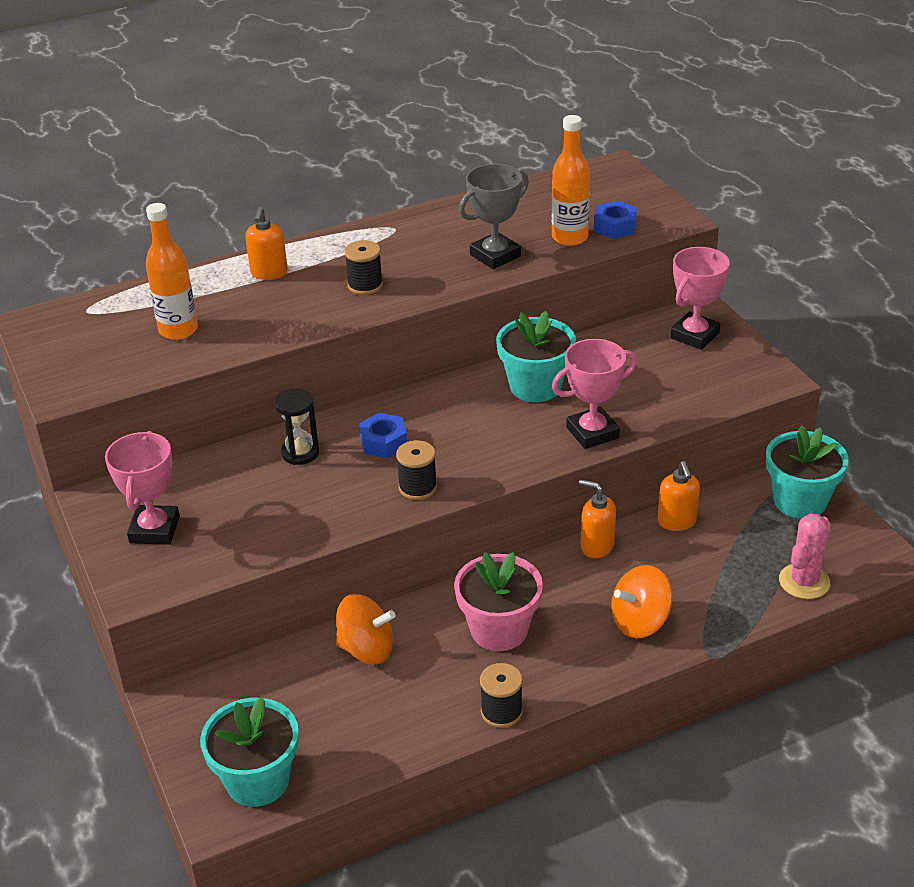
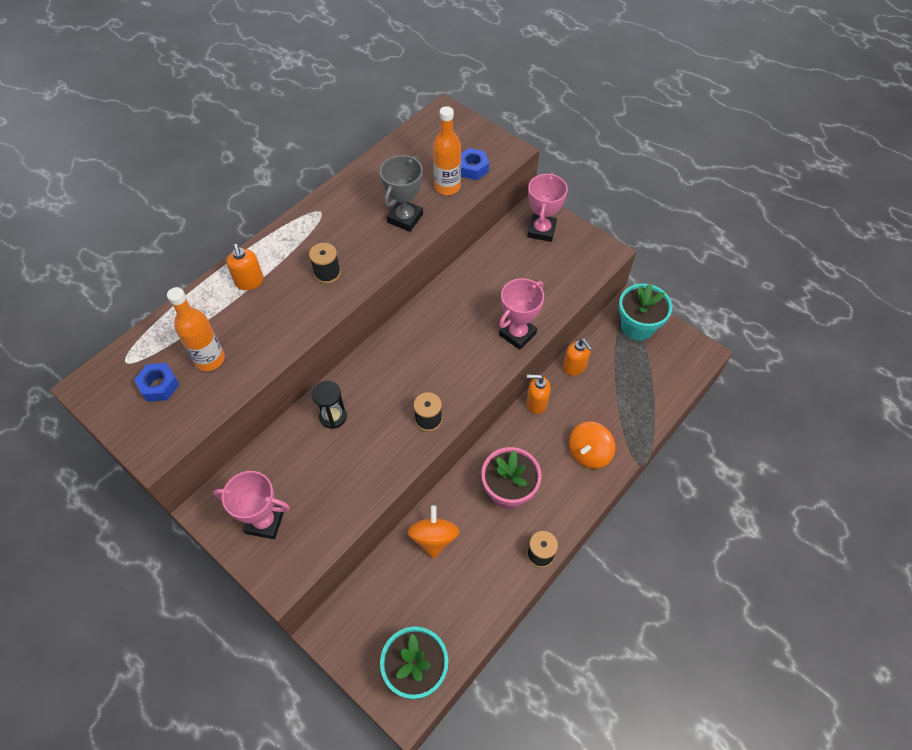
camera: 25 degrees left, 20 degrees up
(154, 530) = (265, 522): pink trophy -> pink trophy turned 60 degrees counterclockwise
(367, 649) = (434, 538): orange spinning top -> orange spinning top turned 75 degrees counterclockwise
(383, 442) = (385, 387): blue nut -> blue nut (159, 385)
(535, 386) = (462, 305): turquoise flower pot -> none
(804, 581) = (667, 388): pink cactus -> none

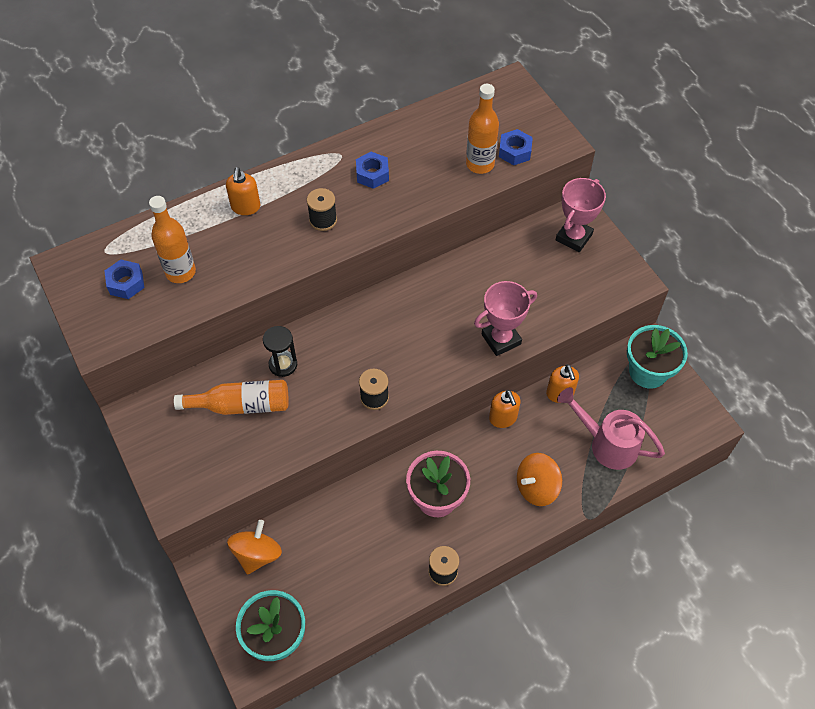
camera: 20 degrees right, 0 degrees up
(265, 522) = (181, 444): pink trophy -> none
(308, 466) = (241, 405): none -> orange bottle
(356, 221) = (372, 174): none -> blue nut
(405, 218) = (422, 185): grey trophy -> none
(434, 538) = (343, 518): orange spinning top -> orange spinning top (257, 554)
(536, 403) = (503, 418): orange soap dispenser -> orange soap dispenser turned 135 degrees counterclockwise
(630, 397) = (607, 444): none -> pink watering can

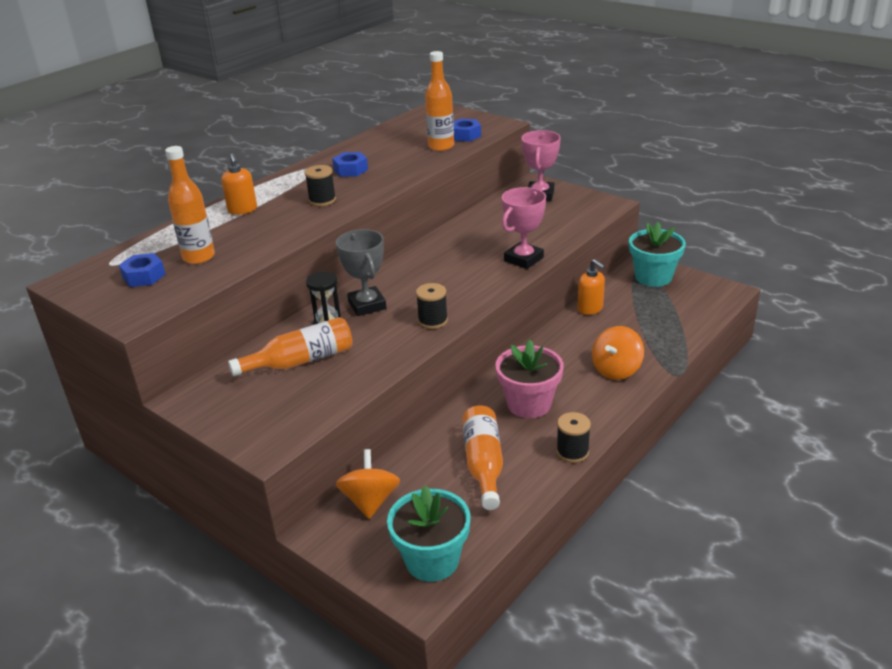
camera: 20 degrees left, 25 degrees down
(328, 350) = (367, 305): none -> grey trophy
(363, 553) = (484, 464): none -> orange bottle
(503, 418) = (552, 337): orange soap dispenser -> none
(607, 444) = (655, 326): pink watering can -> none

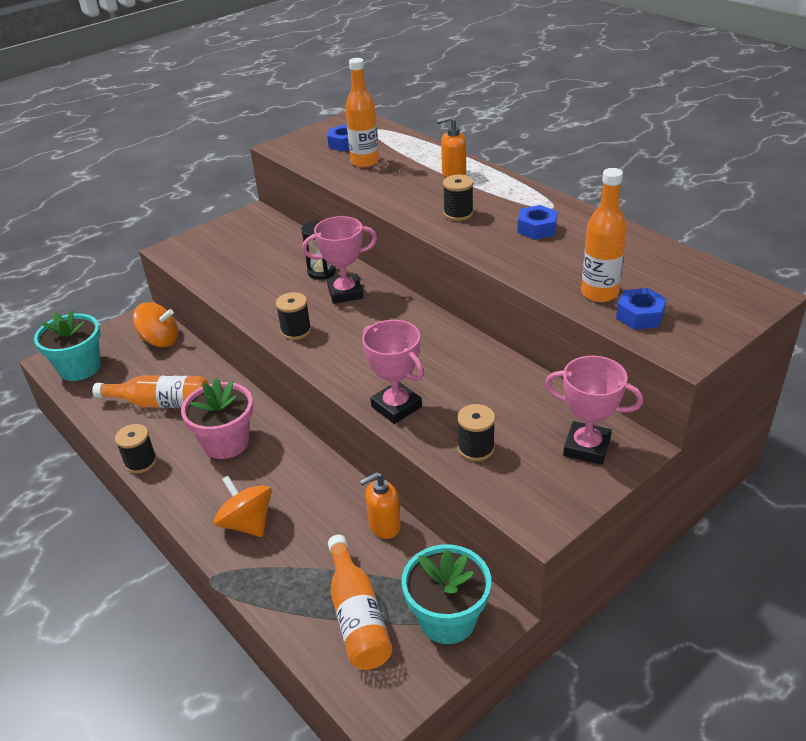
camera: 100 degrees right, 5 degrees up
(301, 361) = (272, 260): orange bottle -> orange bottle (357, 616)
(367, 305) = (345, 293): grey trophy -> pink trophy
(556, 227) = (476, 448): none -> black spool

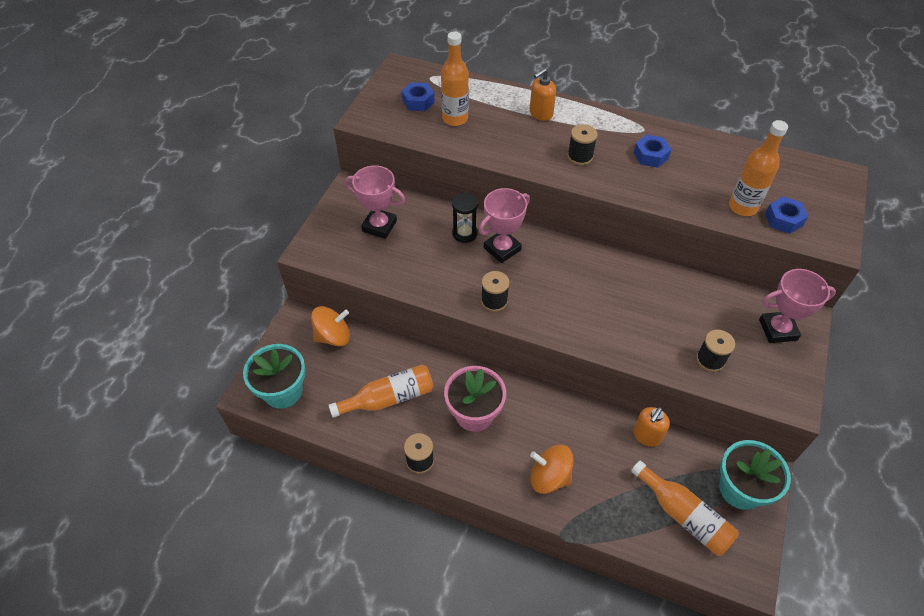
camera: 30 degrees left, 15 degrees up
(396, 407) = (628, 345): pink trophy -> pink trophy (379, 226)

